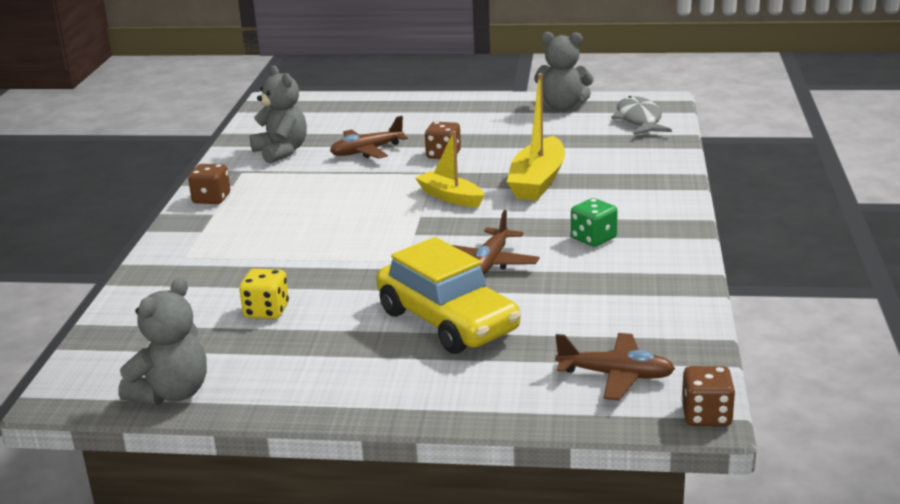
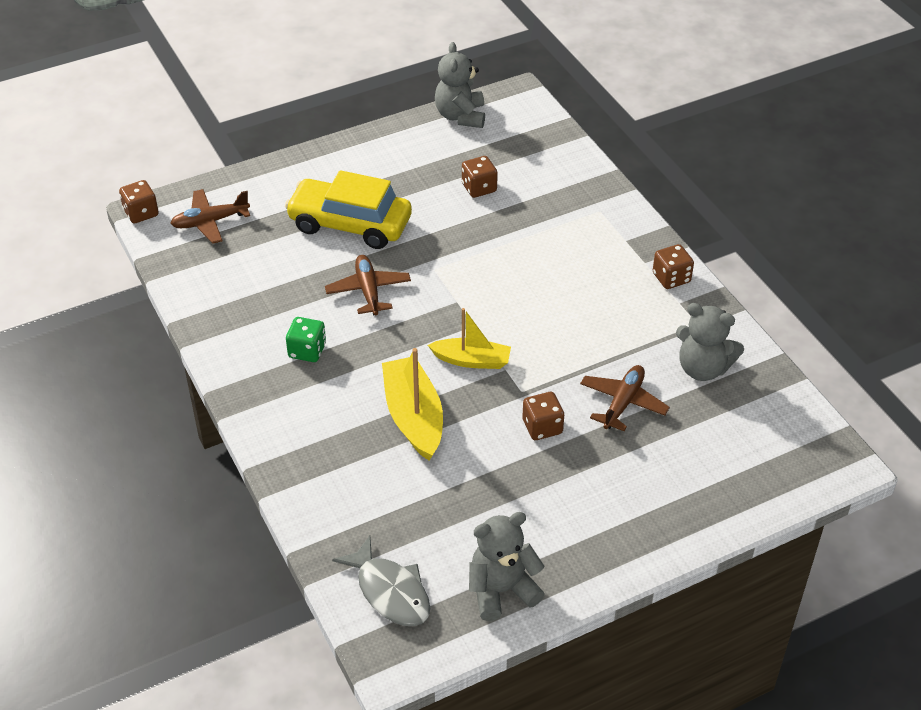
camera: 145 degrees right, 20 degrees up
(266, 311) = (479, 188): yellow dice -> brown dice

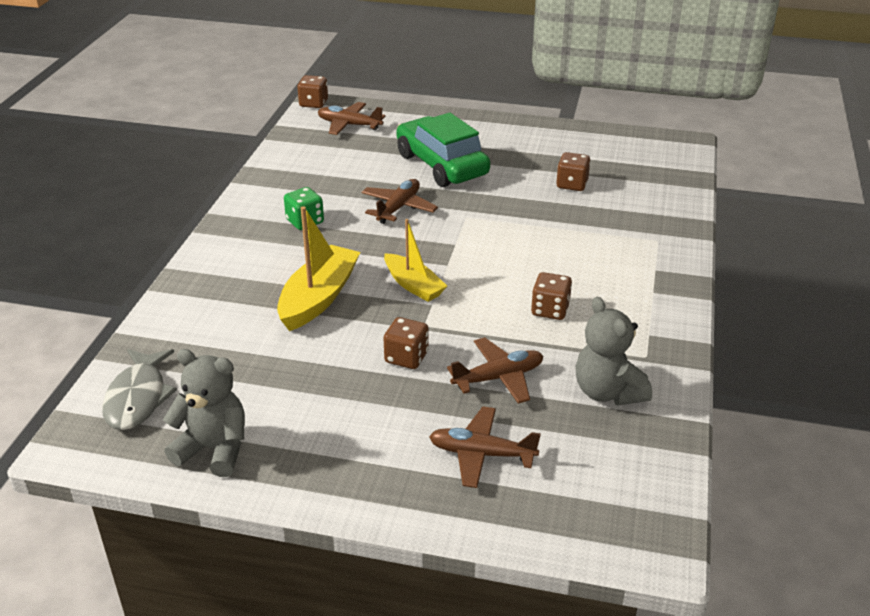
camera: 40 degrees right, 10 degrees down
(350, 224) = (441, 165): yellow car -> green car
(460, 116) = (617, 138): grey teddy bear -> none
(671, 278) = (664, 313): brown dice -> brown dice (550, 310)
(678, 469) = (481, 454): none -> brown plane

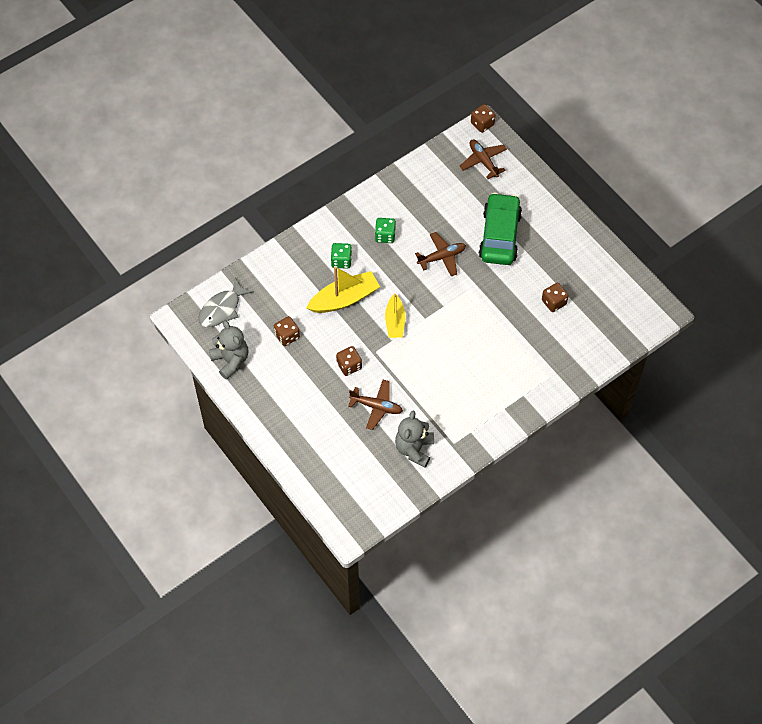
camera: 40 degrees right, 25 degrees up
(272, 267) = (341, 261): none -> green dice
(481, 454) = (329, 440): brown plane -> none
(550, 310) = (442, 384): brown dice -> brown dice (287, 336)

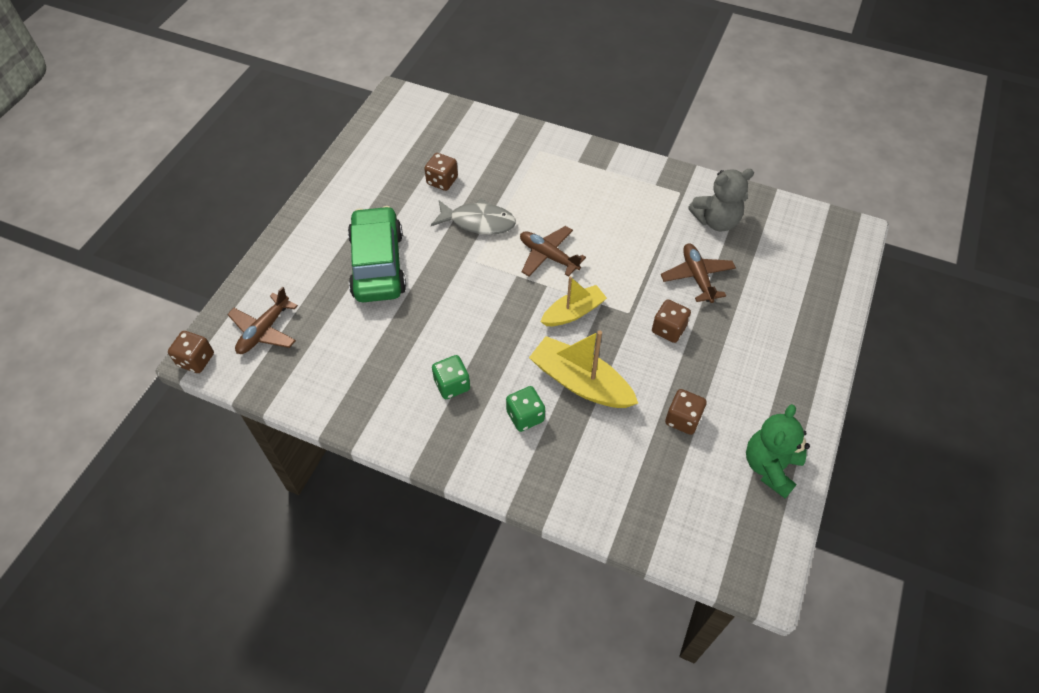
camera: 120 degrees left, 5 degrees down
(222, 309) = (706, 527): grey fish -> grey fish (478, 222)
(231, 360) = (770, 467): grey teddy bear -> green teddy bear
(442, 257) = (447, 308): brown plane -> brown plane (548, 256)
(499, 235) = (378, 264): green car -> green car turned 105 degrees clockwise

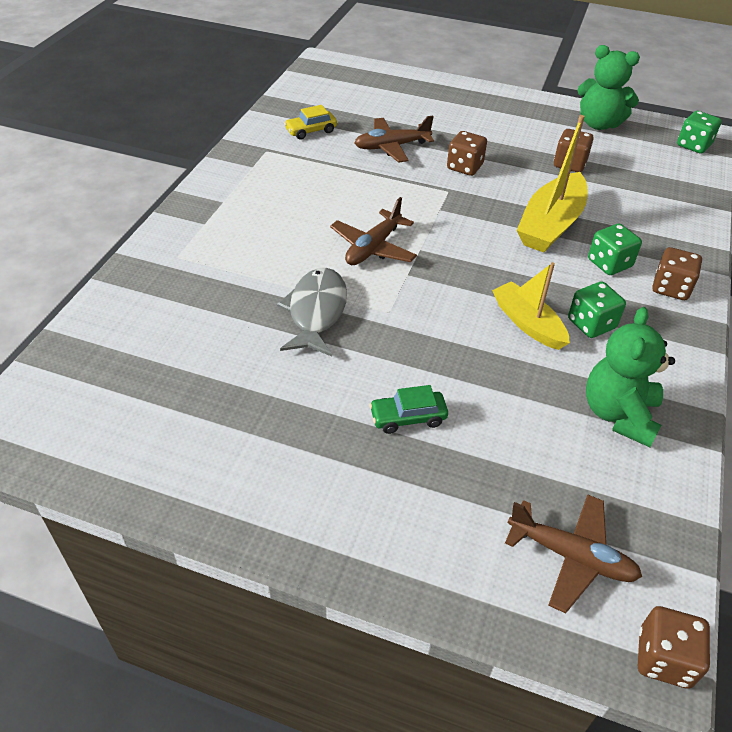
camera: 95 degrees left, 10 degrees down
(361, 381) = (618, 414): none -> green teddy bear
(378, 264) = (408, 417): green car -> green car, size x0.43
(442, 181) = (230, 355): brown dice -> brown dice (670, 288)
(573, 312) = (457, 229): yellow boat -> yellow boat (527, 323)
(716, 221) = (311, 131): grey teddy bear -> yellow car
(737, 559) = (693, 145): none -> green dice

